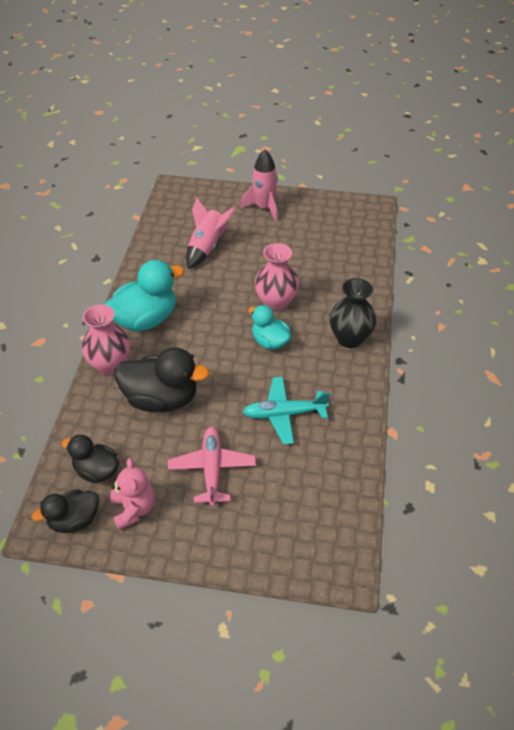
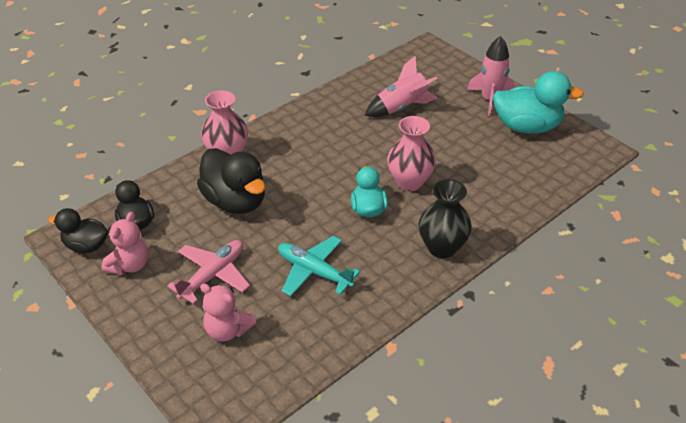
camera: 40 degrees right, 5 degrees down
(146, 319) = (290, 137): turquoise duck -> turquoise duck (527, 127)
(272, 502) = (228, 330): none -> pink teddy bear

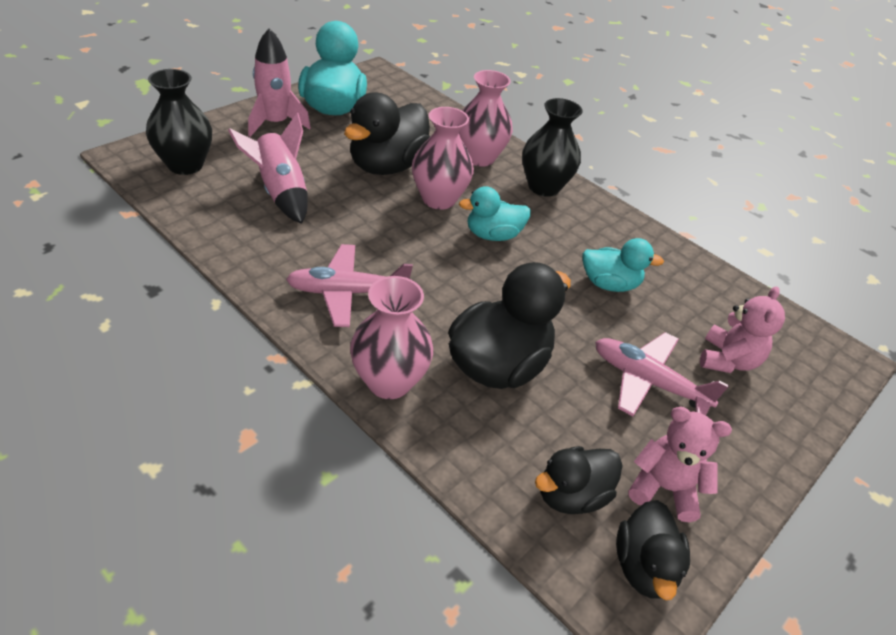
camera: 100 degrees left, 0 degrees up
(302, 138) = (347, 292): none -> pink plane
(314, 271) = (609, 284): turquoise plane -> turquoise duck
(423, 68) = (185, 165): none -> black vase
(448, 155) = (387, 166): none -> black duck
(477, 209) = (479, 157): none -> pink vase

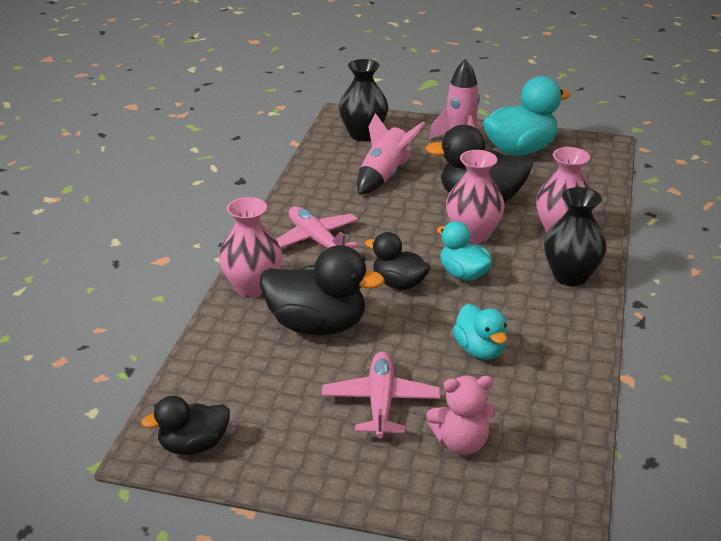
camera: 65 degrees right, 10 degrees down
(571, 495) = (227, 395): black duck -> black duck (399, 283)
(664, 488) = (273, 438): pink teddy bear -> none

